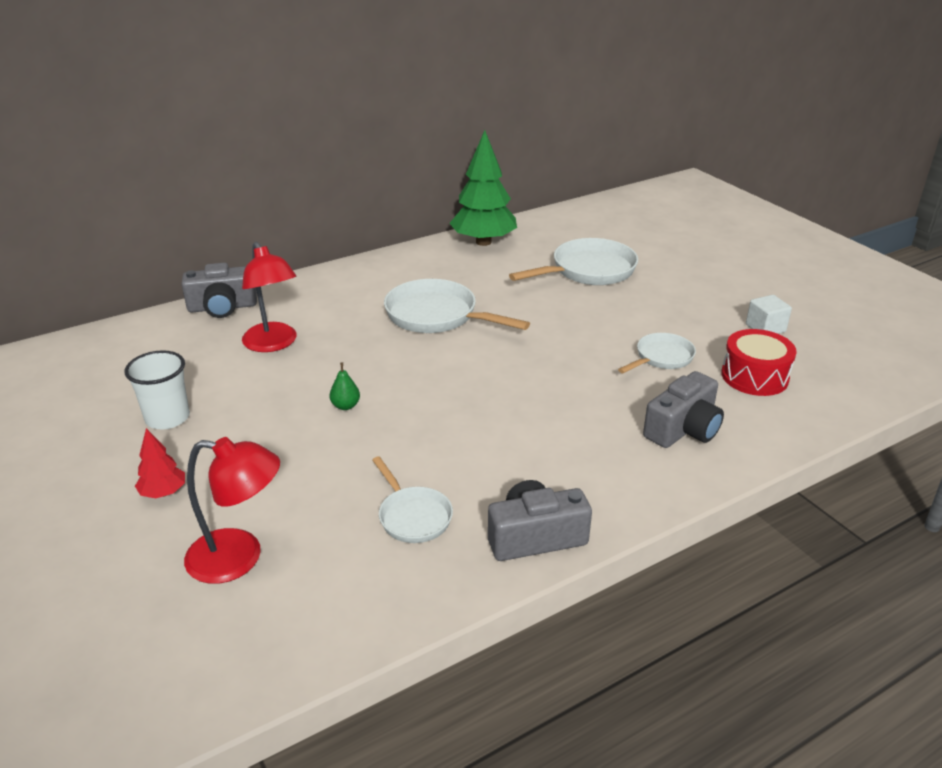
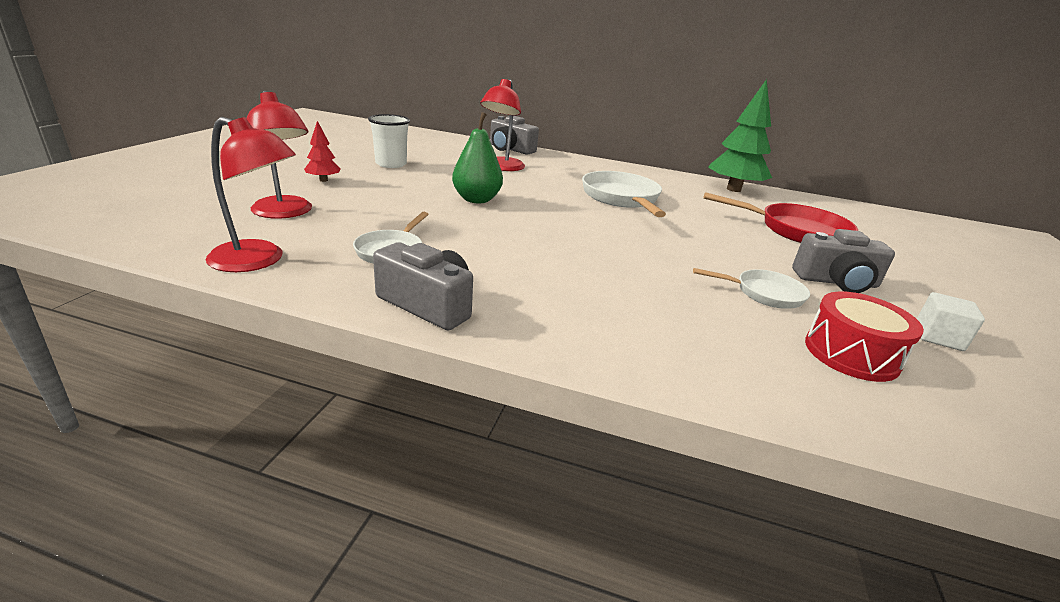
camera: 45 degrees right, 5 degrees down
(345, 406) = (476, 200): green pear -> green pear, size x2.02
(351, 615) = (258, 260): none -> red lamp
(588, 271) = (796, 231): white pan -> red pan
(683, 429) = (689, 335): grey camera -> grey camera (836, 282)

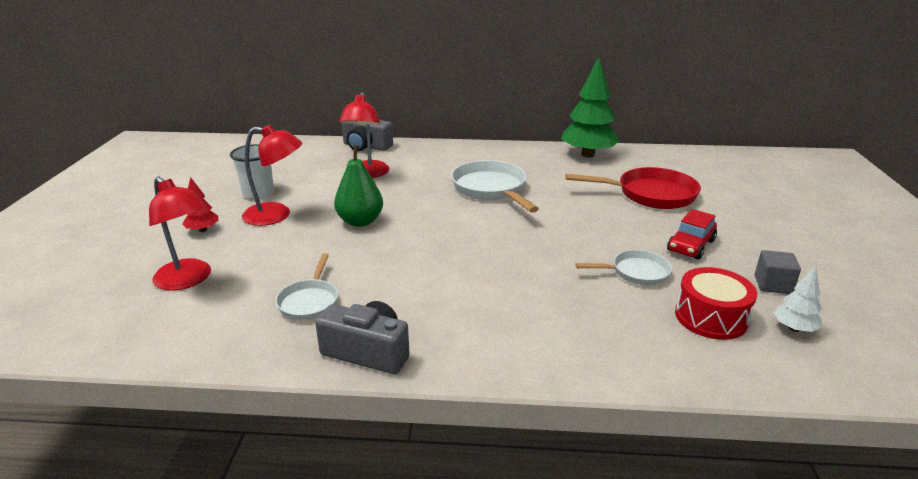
camera: 10 degrees left, 0 degrees up
(258, 260) = (195, 341): red lamp -> red lamp (276, 215)
(836, 282) = (691, 246): grey camera -> red car
(938, 337) = (772, 285): white cube -> grey cube
(965, 388) = (794, 328): none -> white tree

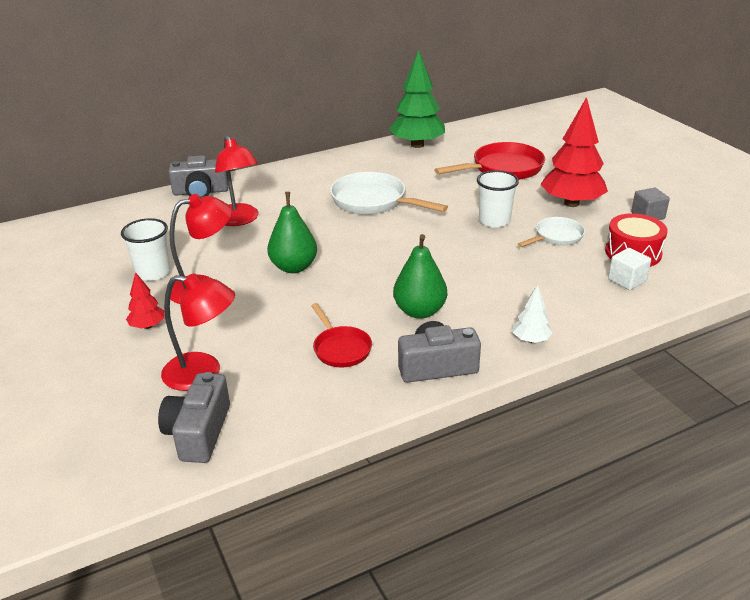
camera: 30 degrees left, 5 degrees up
(122, 325) = (198, 432): none -> grey camera
(309, 301) = (340, 348): white pan -> red pan
(416, 295) = (419, 311): none -> green pear
(586, 238) = (494, 221): none -> white cup
(670, 344) = (627, 280): none -> white cube
(691, 246) = (571, 203): red car -> red tree
(794, 328) = (685, 242): white tree -> white tree (531, 340)

